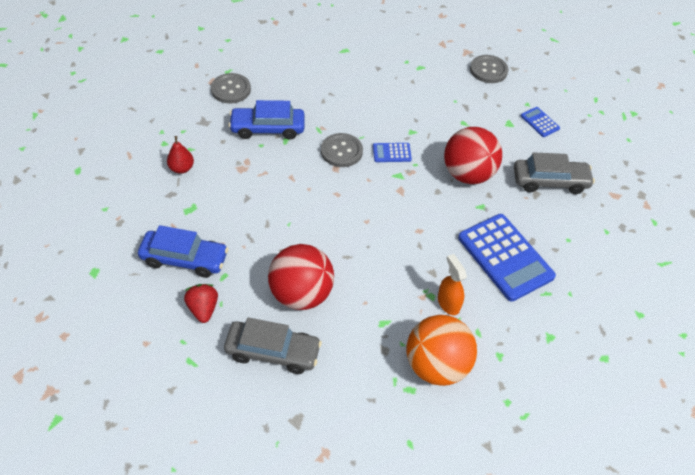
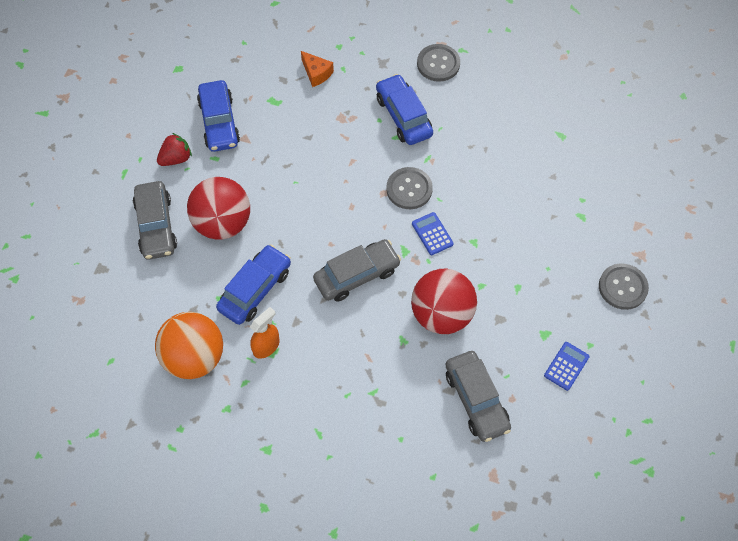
camera: 70 degrees right, 10 degrees up
(182, 168) = (316, 73): red pear -> orange cheese
(386, 292) = (255, 289): none -> blue car
(406, 214) = (357, 275): none -> grey car
(505, 257) = (346, 382): blue calculator -> none

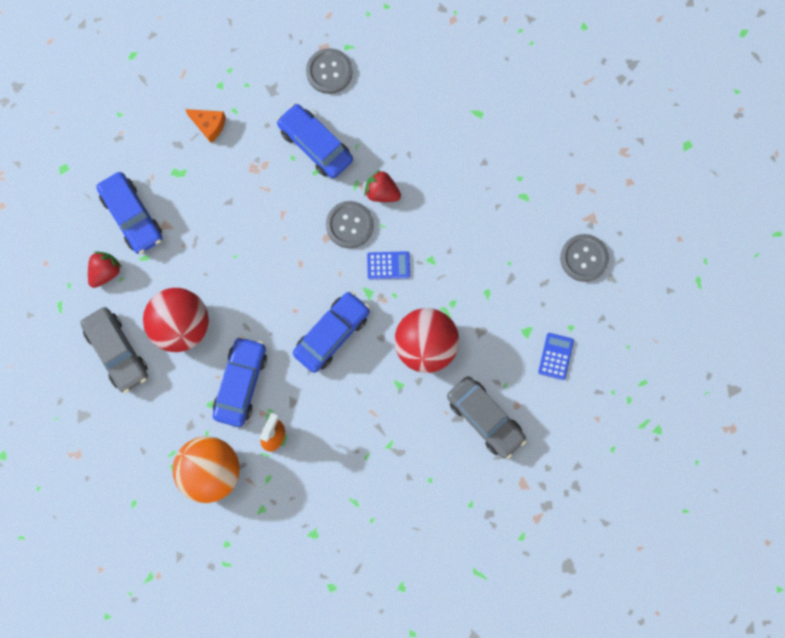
camera: 20 degrees left, 15 degrees up
(357, 275) = (332, 334): grey car -> blue car
(432, 234) = (388, 265): blue calculator -> blue calculator turned 135 degrees clockwise
(449, 172) = (382, 192): none -> red strawberry

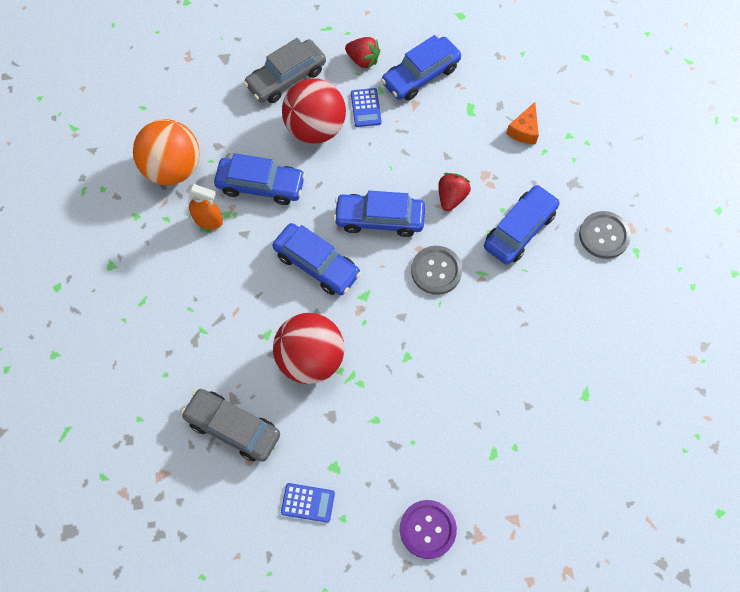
camera: 85 degrees right, 10 degrees down
(290, 272) = (379, 219): none -> blue car
(382, 192) = (477, 300): red strawberry -> red strawberry (451, 197)
(388, 265) = (396, 313): blue calculator -> blue calculator (365, 108)
(485, 418) = (233, 427): grey car -> grey car turned 75 degrees clockwise
(584, 258) = (427, 529): grey button -> purple button

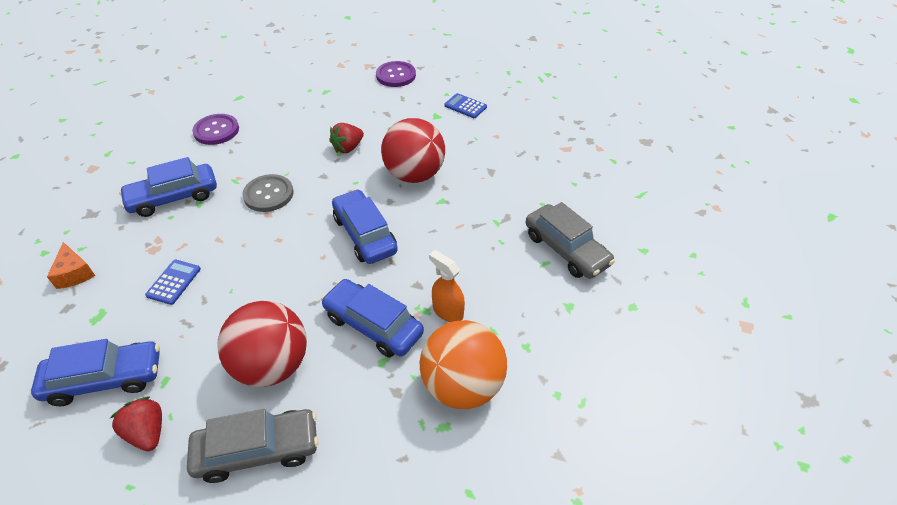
camera: 155 degrees left, 20 degrees down
(233, 427) = (499, 156): grey car -> grey car (566, 249)
(365, 108) = (199, 365): blue calculator -> blue calculator (174, 282)
(379, 219) = (281, 249): blue car -> none
(451, 197) = (201, 242): red strawberry -> red strawberry (348, 148)
(524, 130) = (74, 273): orange cheese -> orange cheese turned 105 degrees clockwise
(560, 330) = (216, 130): none -> purple button
(604, 236) = (116, 170): grey button -> none

